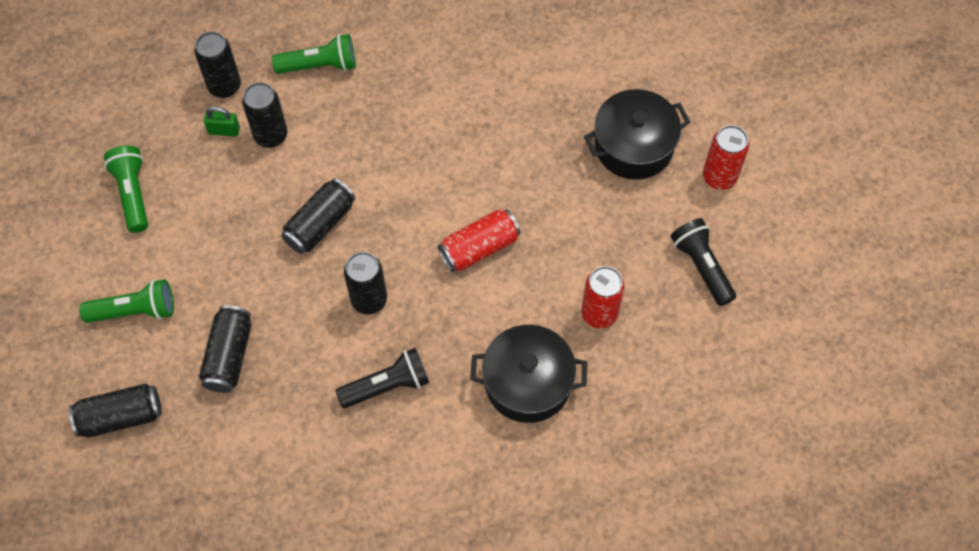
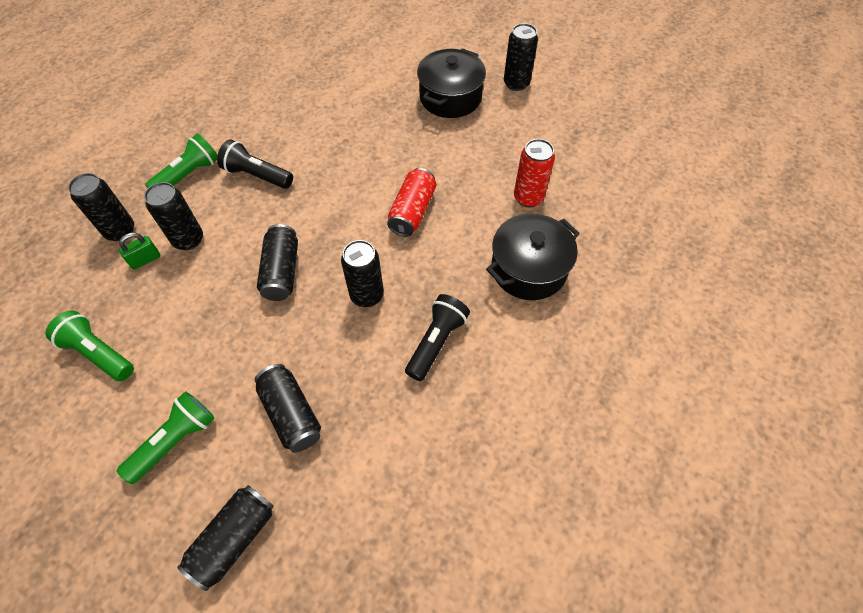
camera: 40 degrees left, 5 degrees down
(701, 266) = (558, 133): black flashlight -> black flashlight (257, 175)
(719, 177) = (516, 83): red can -> black can

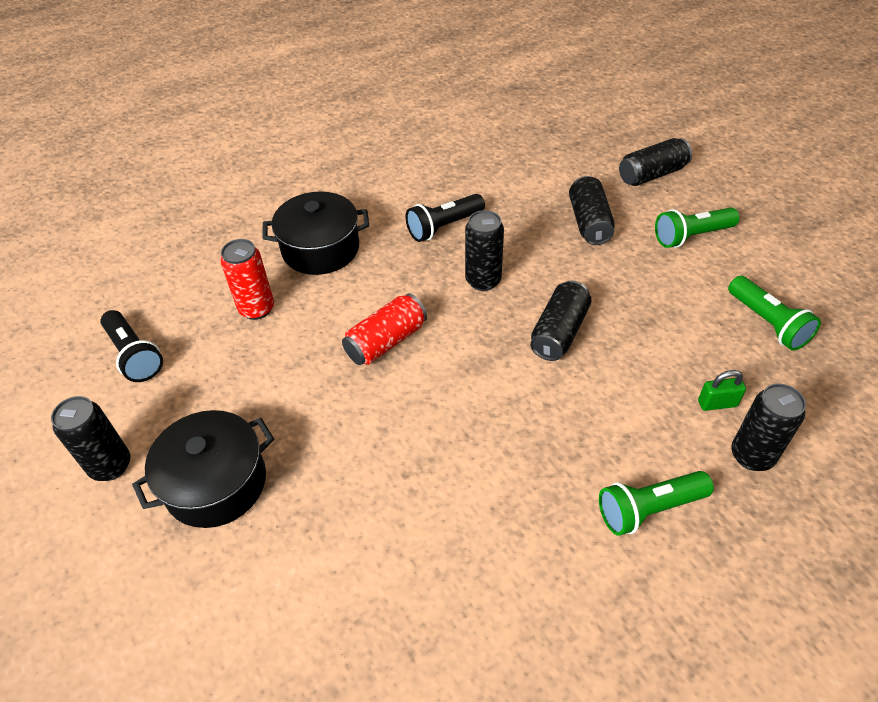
camera: 150 degrees left, 10 degrees down
(188, 240) = (660, 408): black can -> none
(257, 175) = (550, 466): black flashlight -> black flashlight (134, 355)

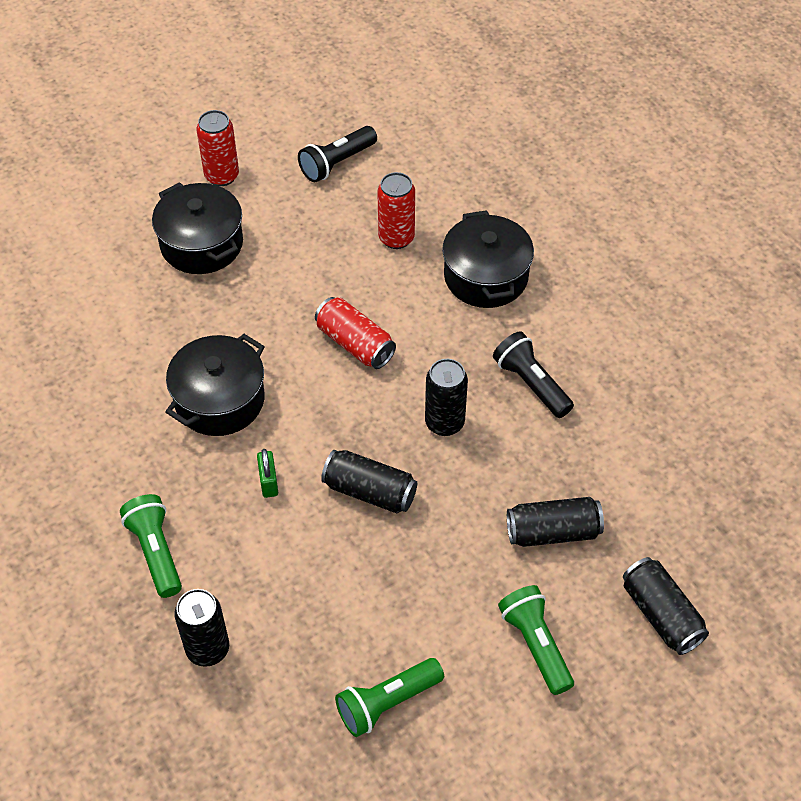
camera: 85 degrees right, 5 degrees up
(111, 466) = (222, 176): black can -> red can
(449, 456) = (219, 400): none -> black pot
(717, 403) = (272, 629): green padlock -> green padlock (268, 482)

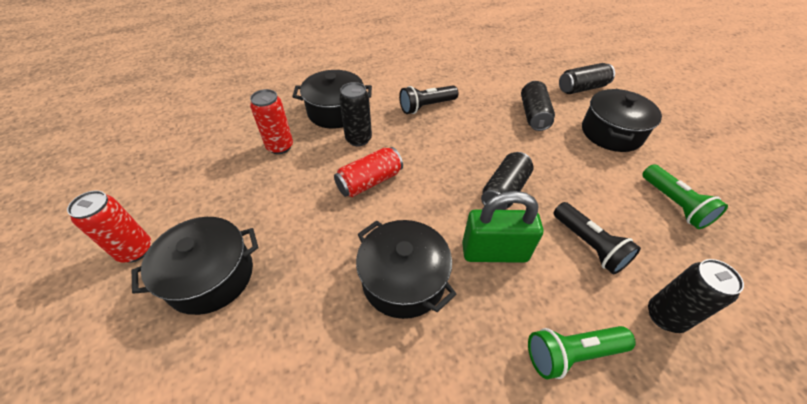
camera: 80 degrees left, 5 degrees down
(268, 482) = (494, 252): green padlock -> green padlock, size x2.08
(337, 163) = (182, 169): black flashlight -> black flashlight (588, 245)
(444, 423) = (450, 146): black can -> black can (358, 139)
(536, 645) = (611, 133): green flashlight -> black pot

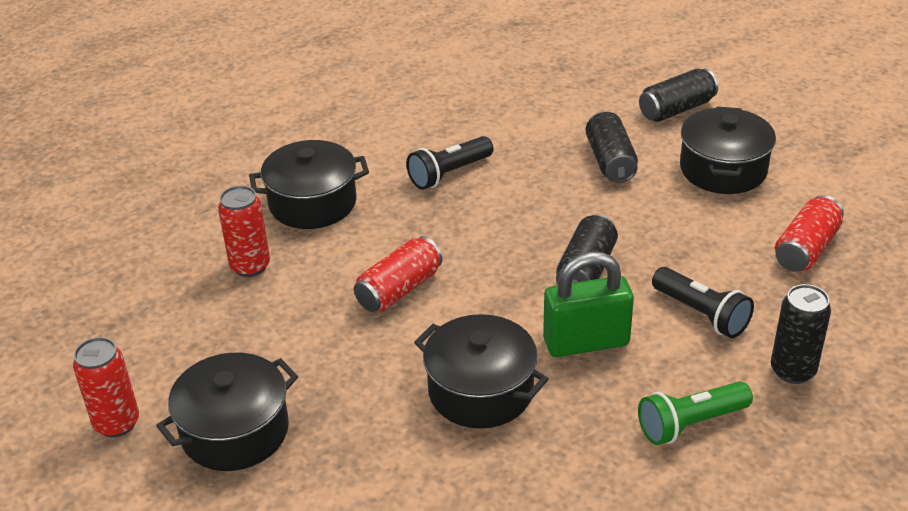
camera: 10 degrees left, 10 degrees down
(358, 139) = (362, 237): black can -> none
(674, 204) = (806, 249): green flashlight -> red can

